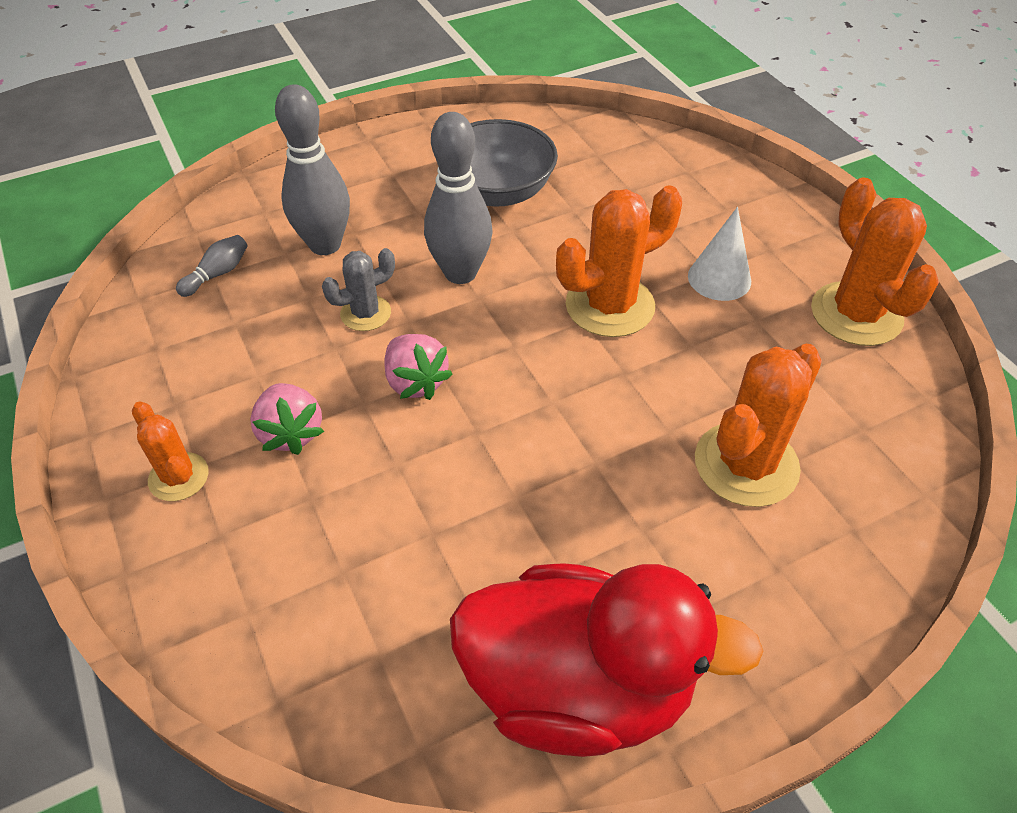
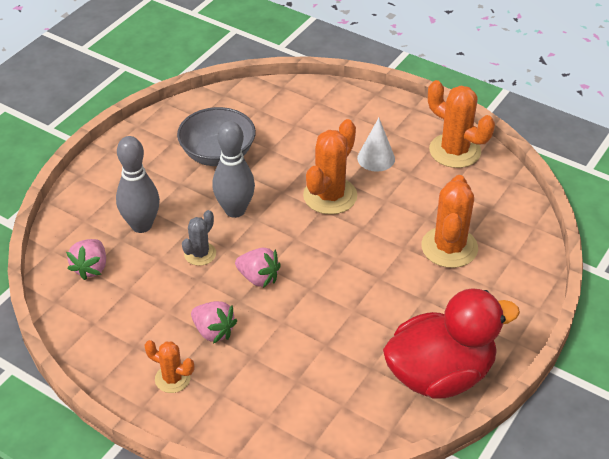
camera: 30 degrees left, 5 degrees down
(217, 274) = (91, 268): grey bowling pin -> pink strawberry

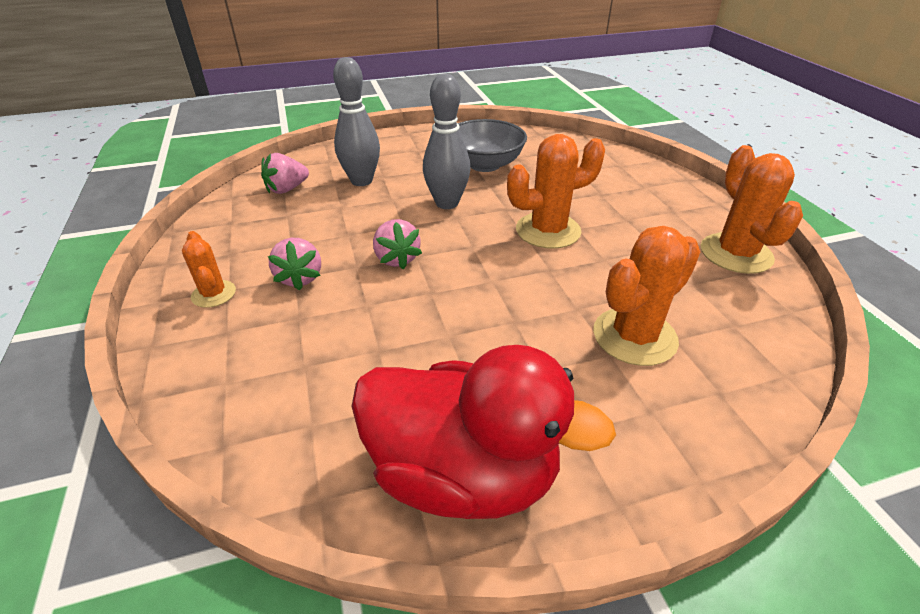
camera: 40 degrees right, 5 degrees down
(200, 254) = (375, 218): grey cactus -> none
(376, 158) = (632, 223): white cone -> none

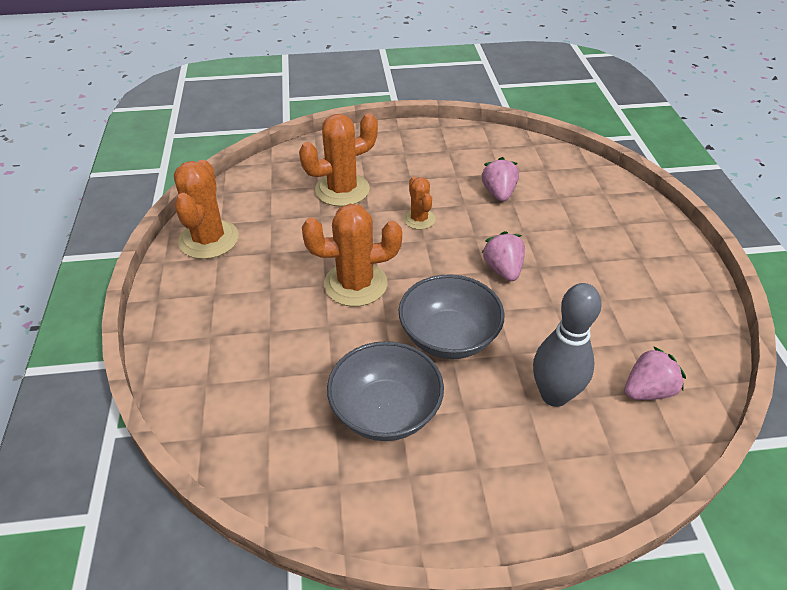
camera: 170 degrees left, 5 degrees up
(213, 294) = (649, 254): orange cactus -> orange cactus (419, 219)
(300, 278) = (584, 260): pink strawberry -> pink strawberry (498, 193)
(447, 203) = (449, 337): grey bowling pin -> grey bowl
(463, 473) = (466, 145): red duck -> none

